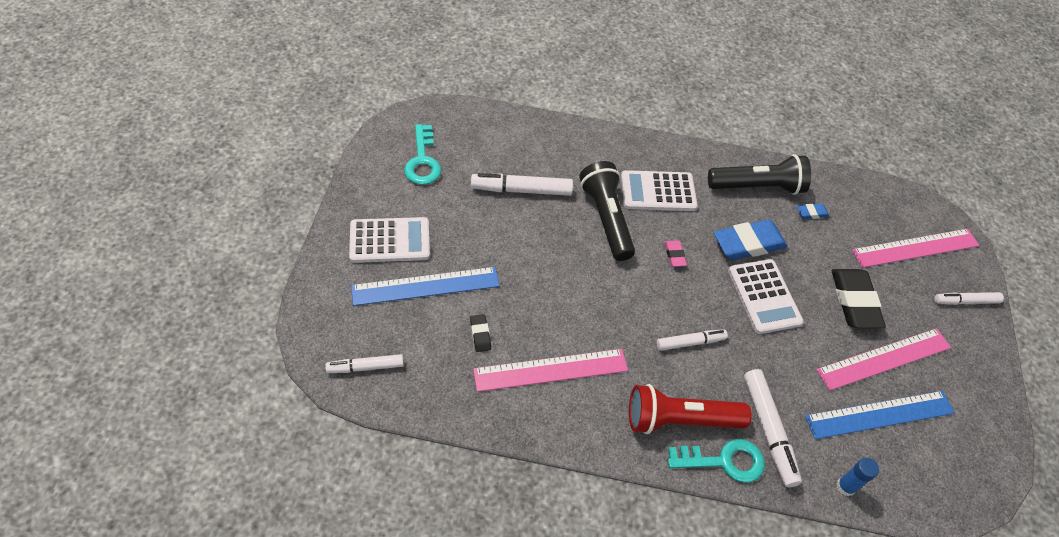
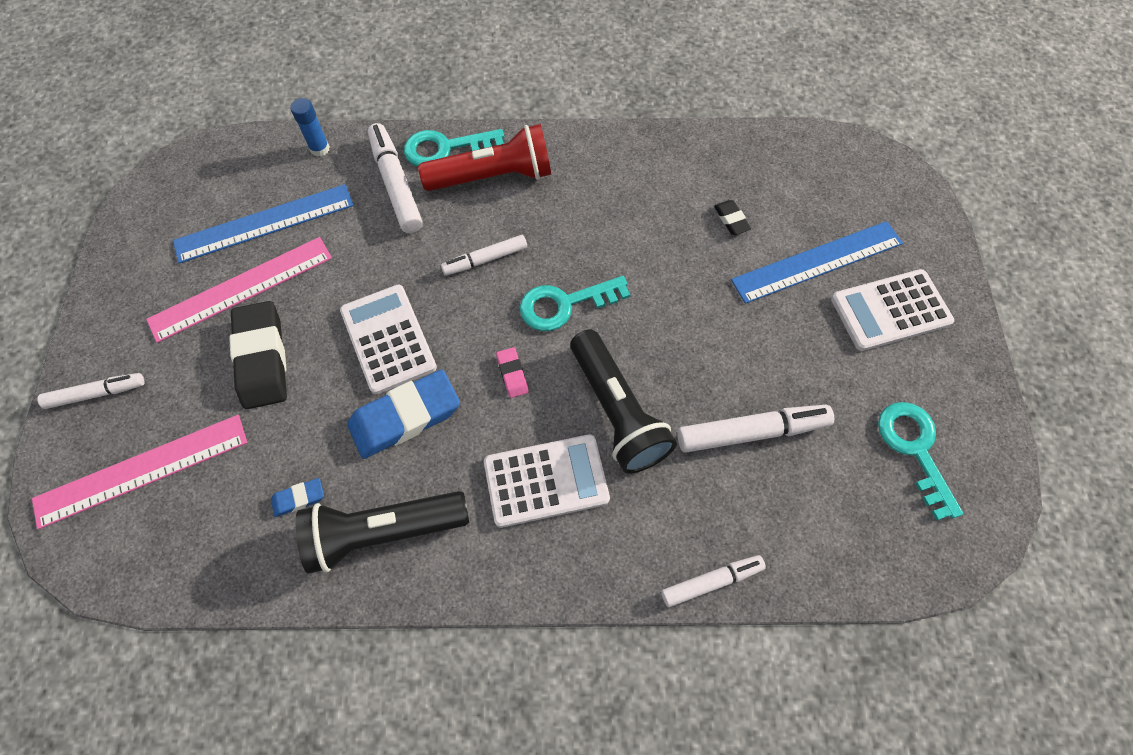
camera: 175 degrees right, 10 degrees up
(365, 367) = (836, 164): white marker -> white marker (711, 581)
(551, 370) = (641, 198): pink ruler -> none
(631, 294) = (565, 304): none -> turquoise key

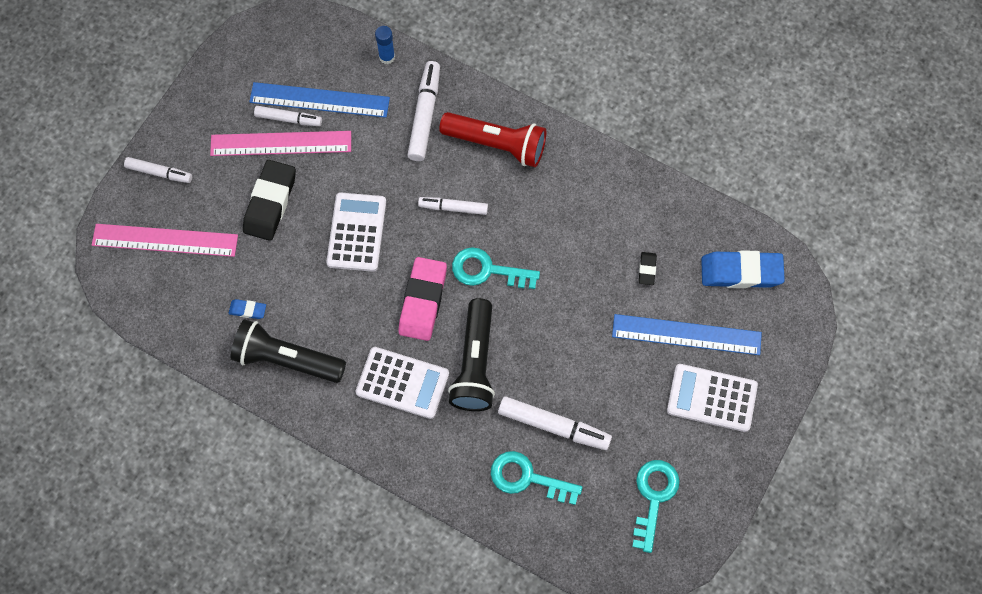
camera: 30 degrees right, 5 degrees up
(405, 417) = (338, 293): blue eraser -> blue eraser (741, 272)
(445, 148) = (476, 103): turquoise key -> turquoise key (527, 478)
(512, 374) = (423, 301): pink eraser -> pink eraser, size x2.16
(711, 581) = (464, 500): white marker -> white marker (288, 119)

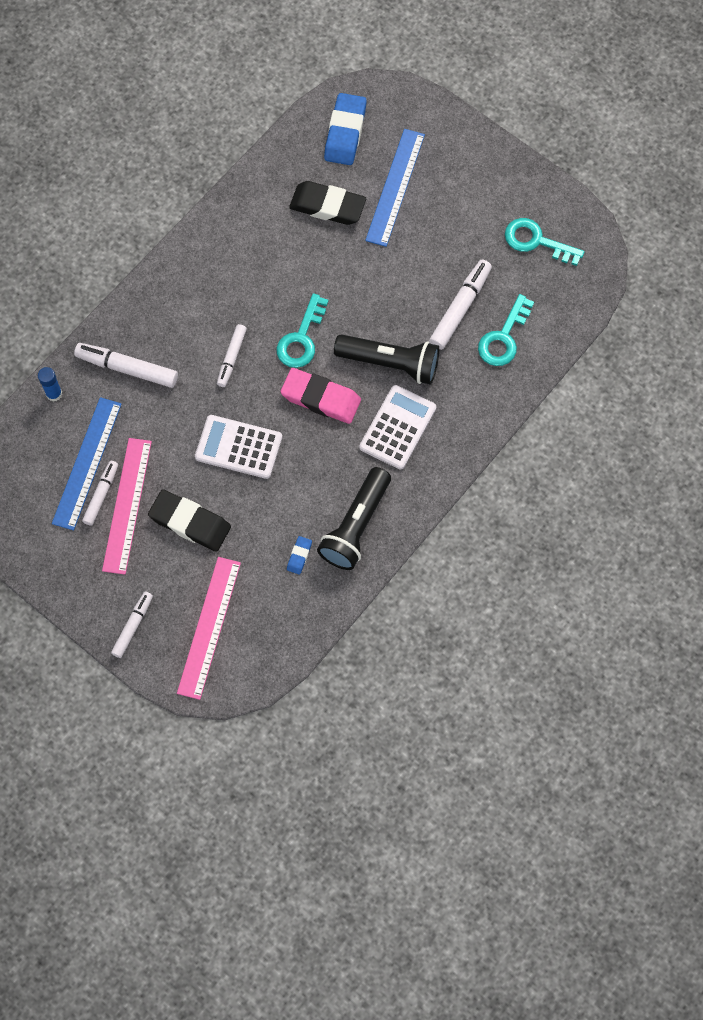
camera: 80 degrees left, 0 degrees up
(496, 144) = (174, 309): red flashlight -> none
(647, 269) = (327, 206): black eraser -> black eraser, size x2.16
(711, 398) = (456, 179): white calculator -> none

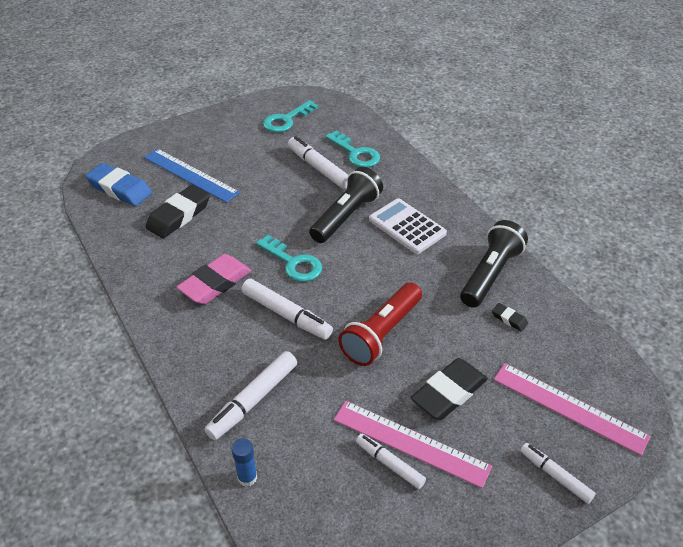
camera: 70 degrees left, 25 degrees down
(87, 463) = (346, 467): blue ruler -> none
(232, 358) = (286, 315): white marker -> white marker, size x1.57
(238, 447) = (381, 333): white calculator -> red flashlight
(299, 556) = (509, 319): blue eraser -> black eraser
(321, 398) = (358, 265): pink eraser -> pink eraser (215, 283)
(356, 526) = (490, 274): black flashlight -> black flashlight turned 105 degrees counterclockwise

